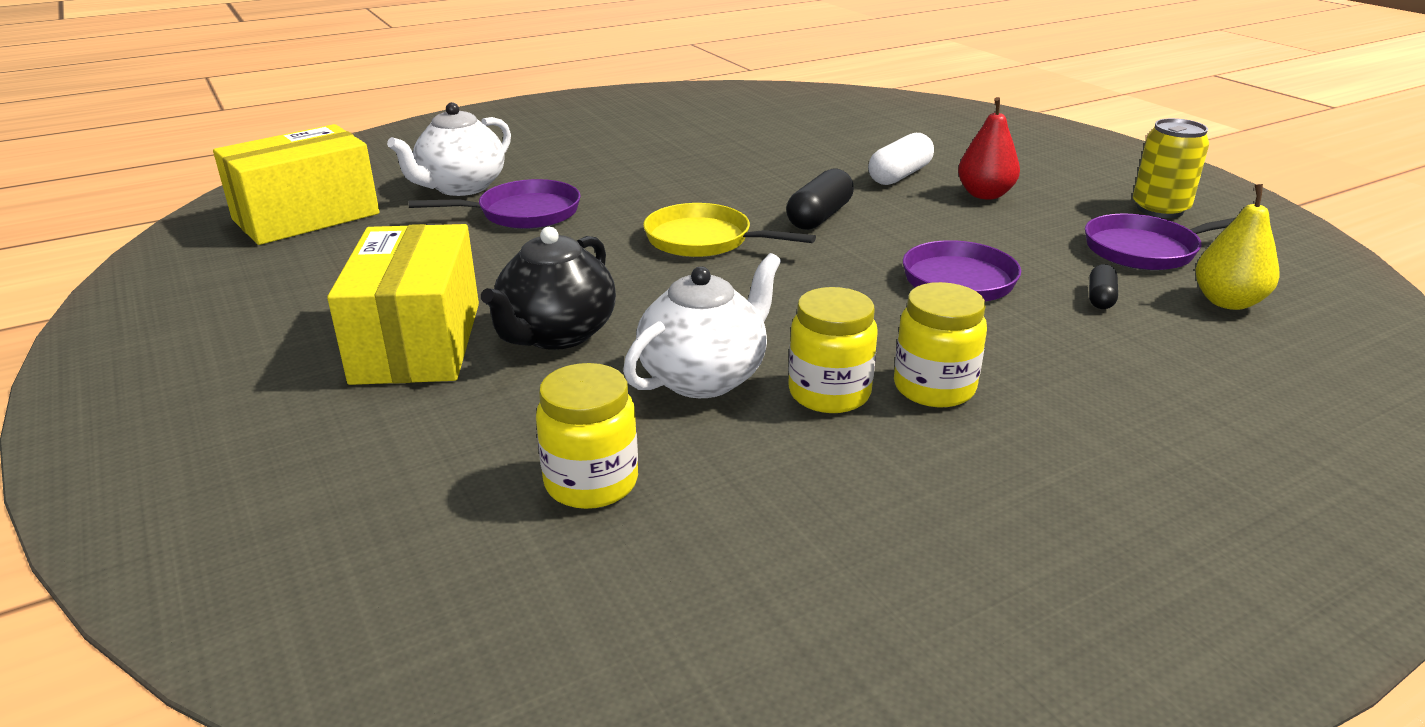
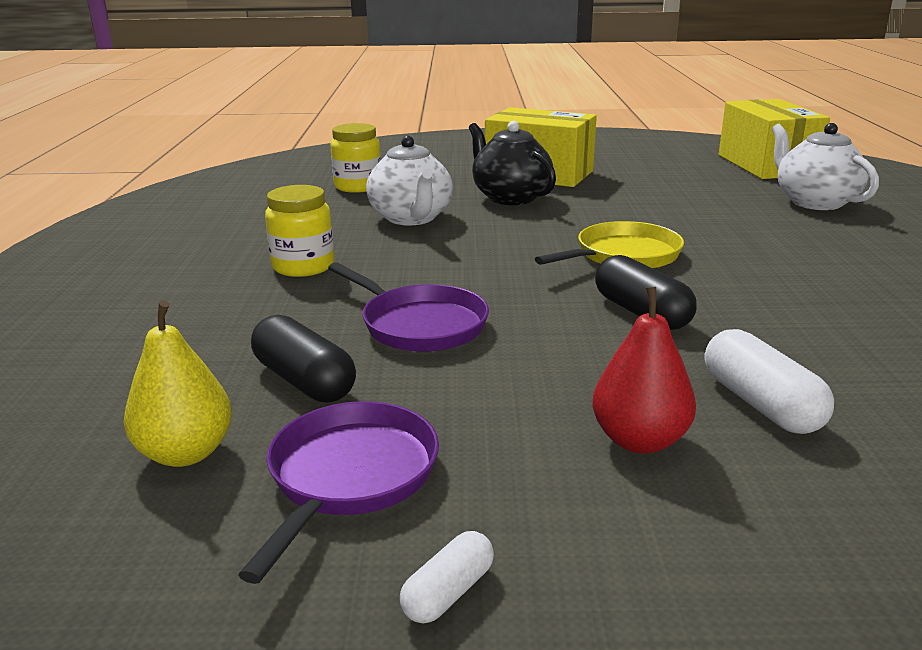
camera: 120 degrees right, 5 degrees down
(523, 213) = (736, 212): purple pan -> none
(829, 393) = (346, 240): yellow jar -> none
(1100, 298) = (304, 381): black capsule -> black capsule, size x1.76
(1160, 209) = (448, 592): yellow can -> white capsule

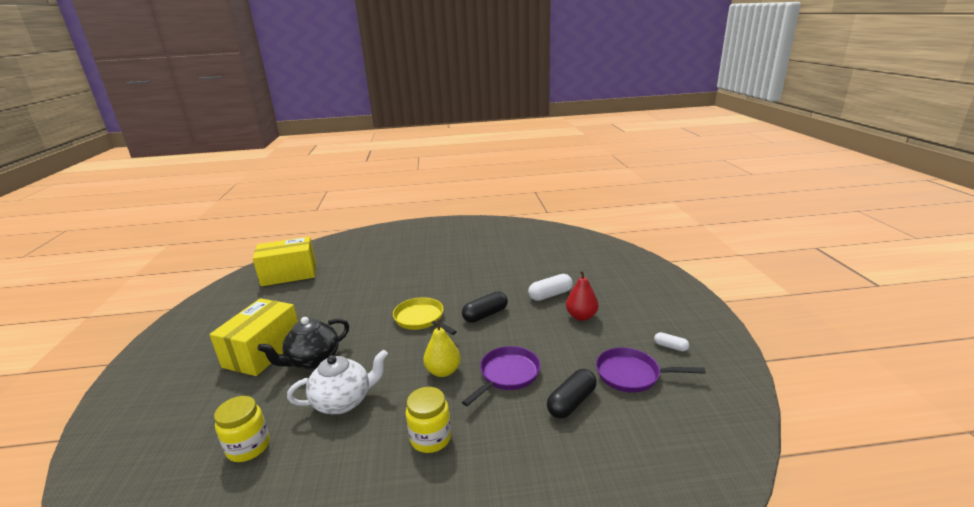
camera: 95 degrees left, 0 degrees up
(186, 453) = (641, 424): yellow pear -> yellow pear (443, 371)
(814, 202) = (356, 268): white teapot -> none

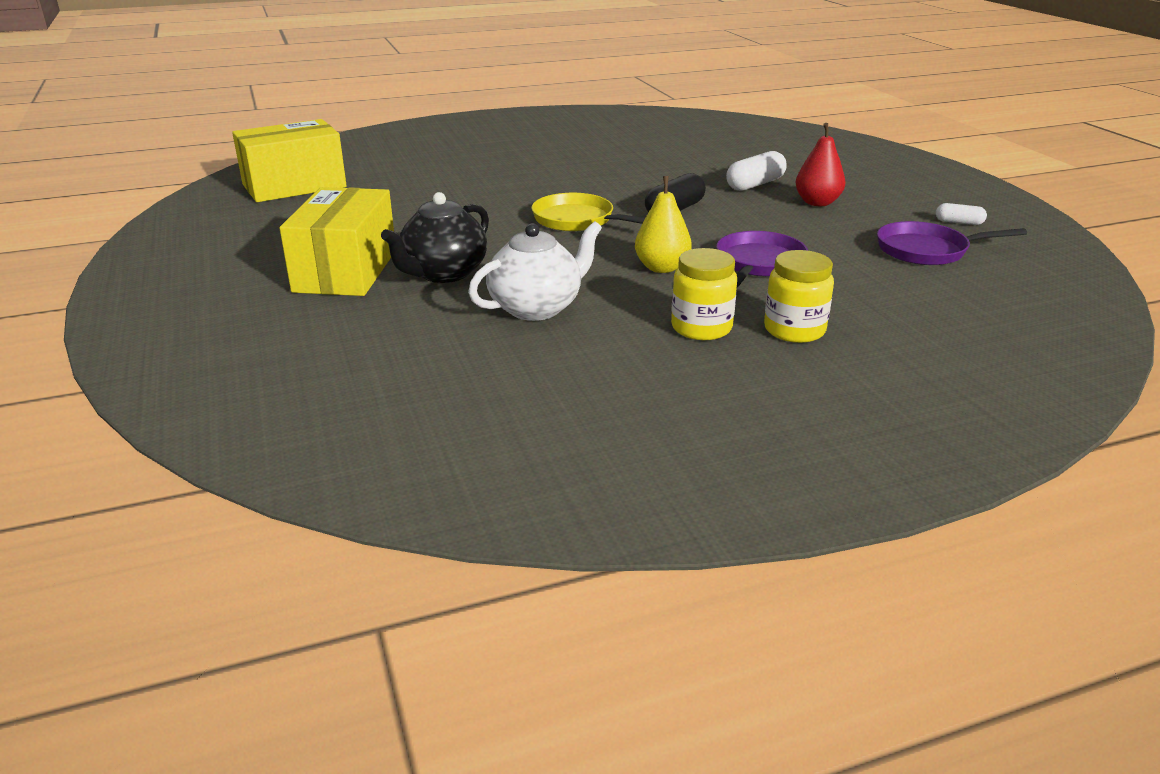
camera: 15 degrees left, 5 degrees up
(248, 447) = (432, 362): yellow jar -> yellow jar (794, 330)
(571, 402) = (867, 280): black capsule -> none

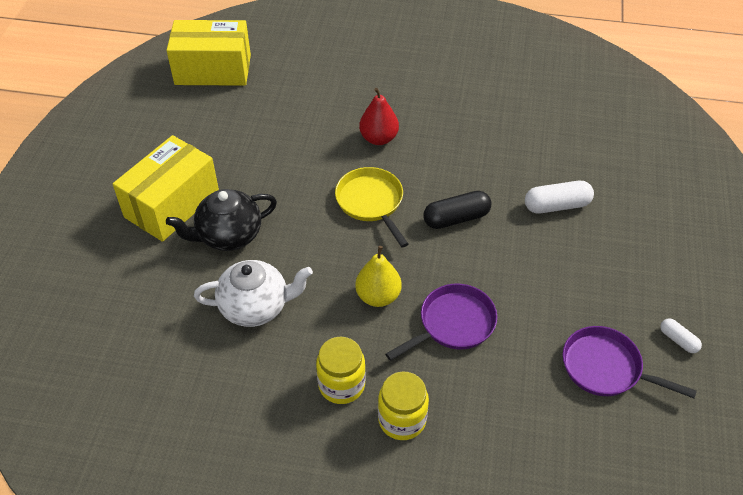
camera: 30 degrees right, 20 degrees up
(817, 203) = (583, 256): red pear -> red pear (378, 138)

